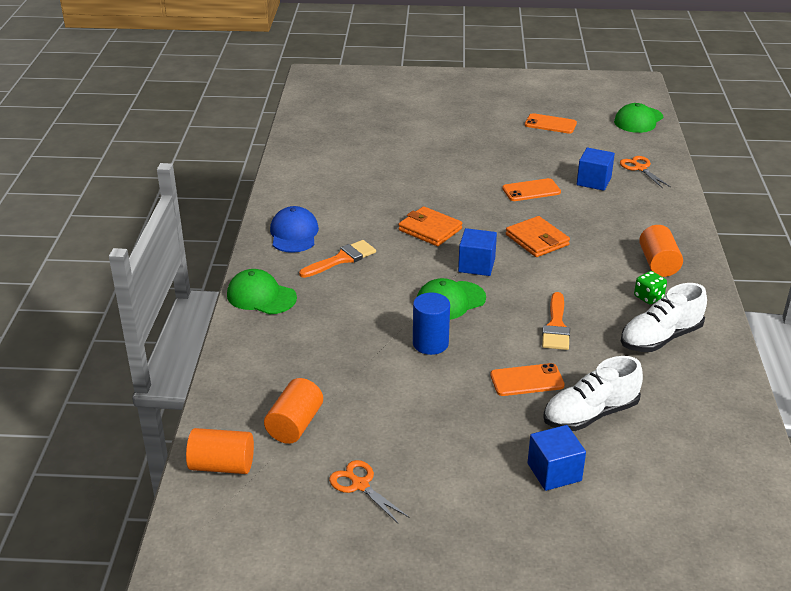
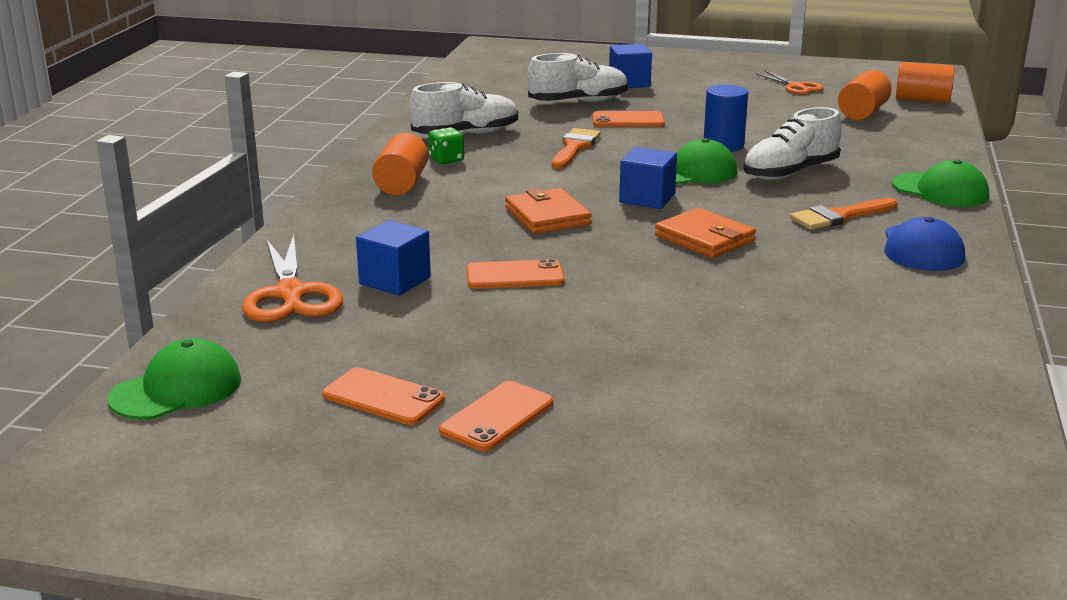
camera: 170 degrees left, 10 degrees down
(373, 308) = (790, 173): none -> white shoe
(499, 121) = (497, 417): none -> orange phone
(640, 168) = (290, 294): orange scissors -> orange scissors, size x1.66

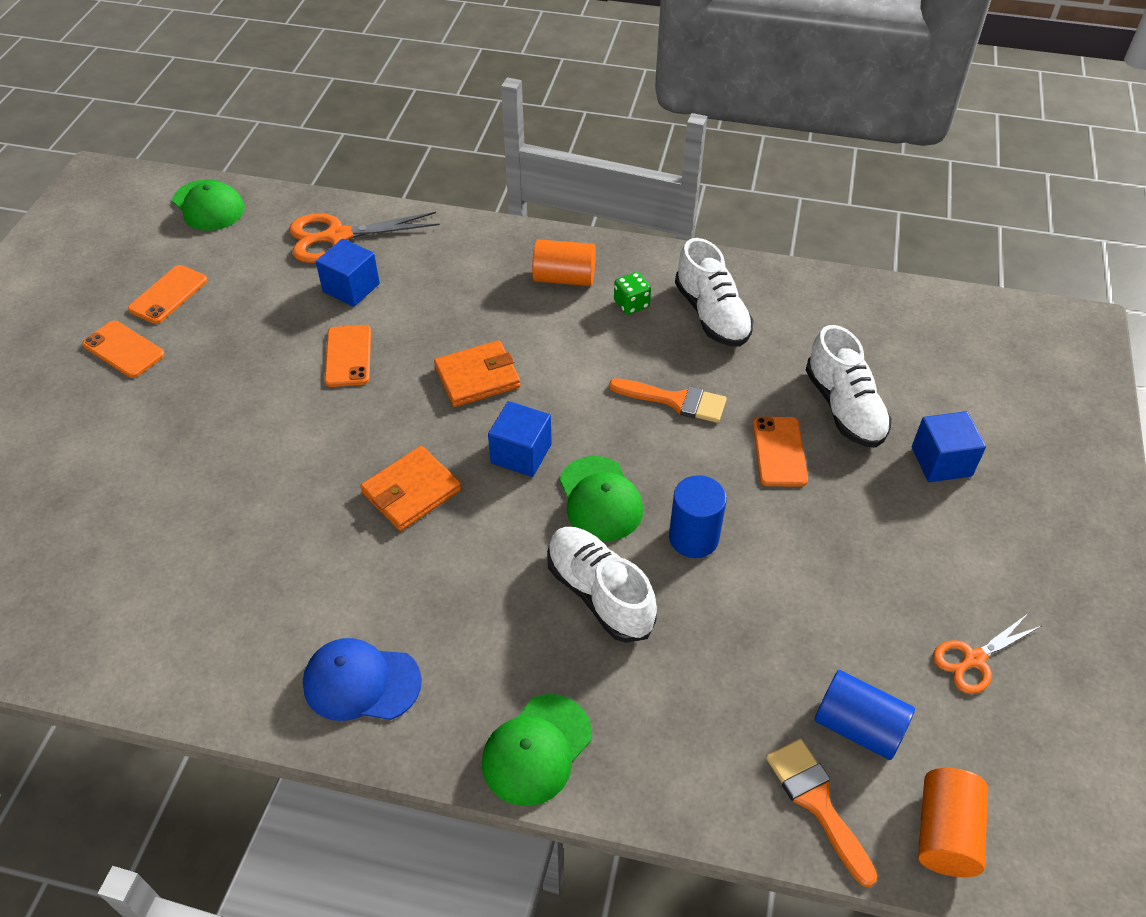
camera: 90 degrees right, 25 degrees up
(839, 216) = (459, 619): orange brush -> orange brush (817, 802)
(862, 113) = (858, 727): orange cylinder -> blue cylinder

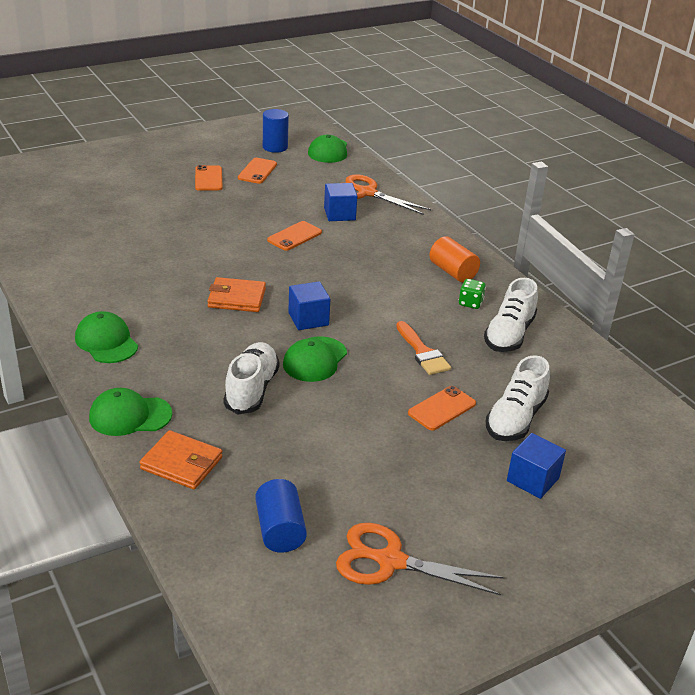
camera: 45 degrees right, 15 degrees down
(168, 295) = (257, 171): orange phone -> orange phone turned 60 degrees counterclockwise
(361, 682) = (106, 342): blue cap -> green cap
(477, 377) = (339, 280): orange wallet -> orange wallet (181, 463)
(693, 538) = (333, 405): blue cylinder -> blue cylinder (275, 147)
(817, 802) = (209, 535): orange brush -> none
(945, 833) = (246, 600): orange cylinder -> none
(974, 659) = (390, 561): orange scissors -> orange scissors, size x1.66

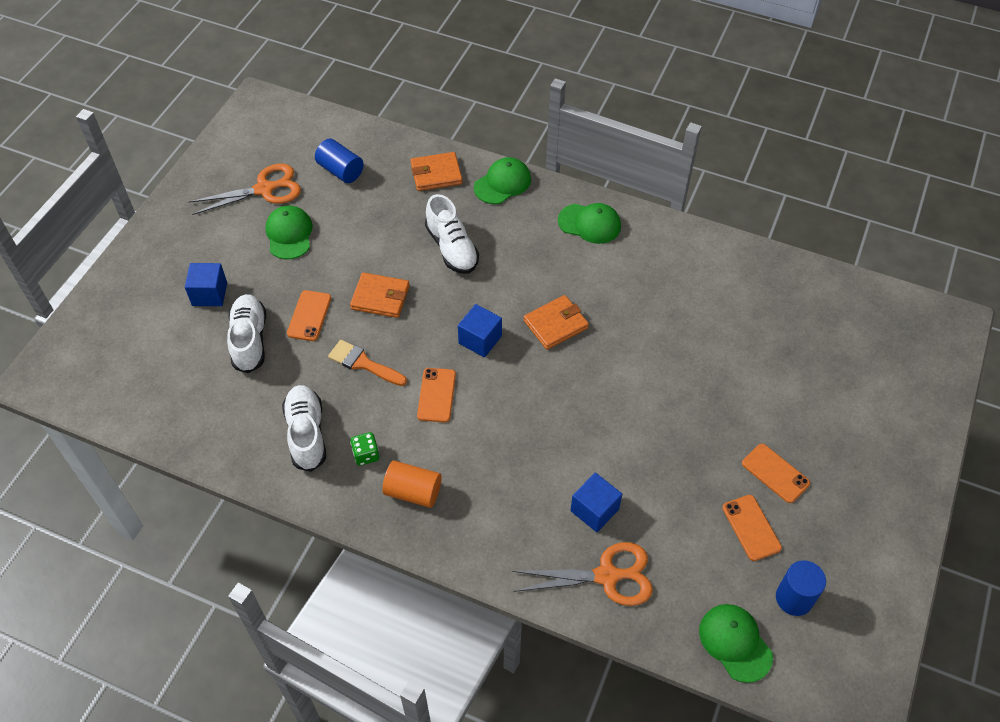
camera: 145 degrees right, 20 degrees up
(294, 236) = (597, 439): orange phone -> orange phone (436, 395)
(315, 359) = (436, 302): green cap -> green cap (289, 234)
(361, 388) = (380, 297): none -> orange wallet

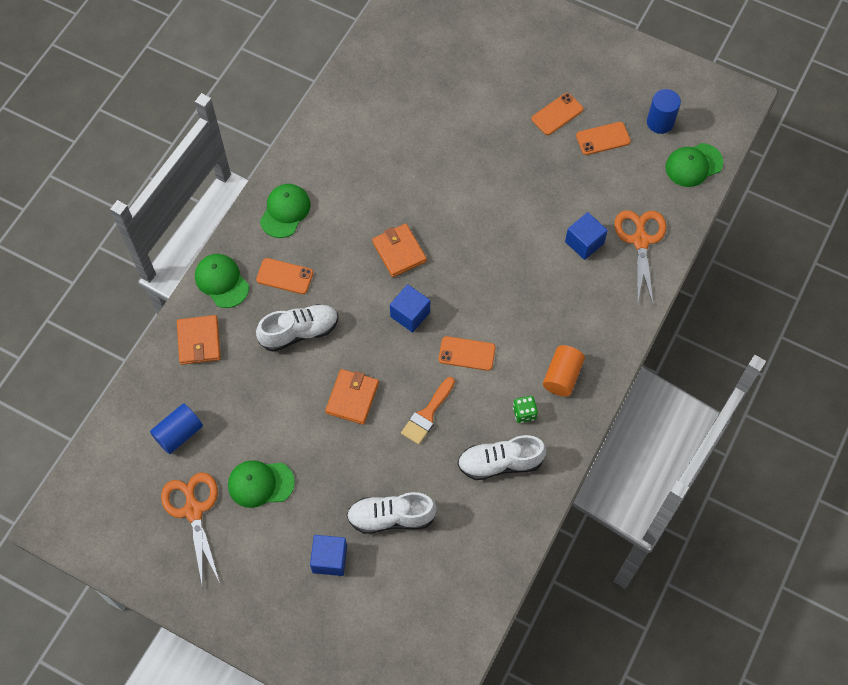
camera: 85 degrees left, 10 degrees up
(309, 316) = (367, 462): orange phone -> orange phone (284, 276)

